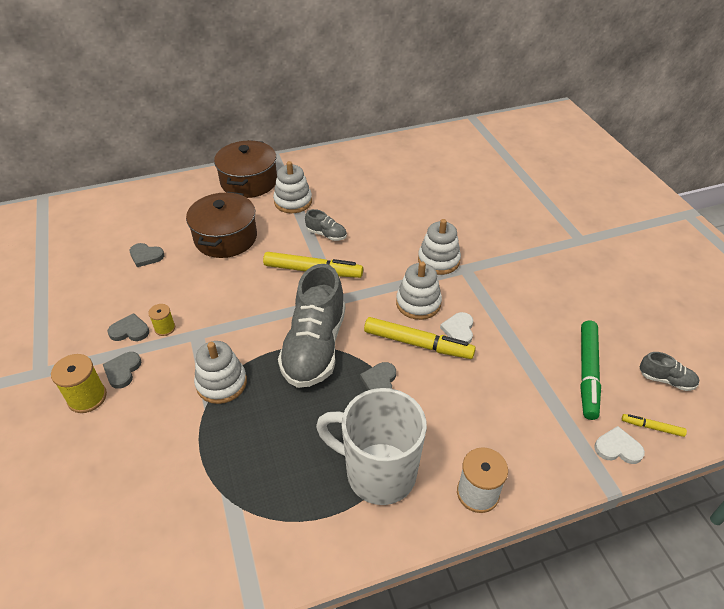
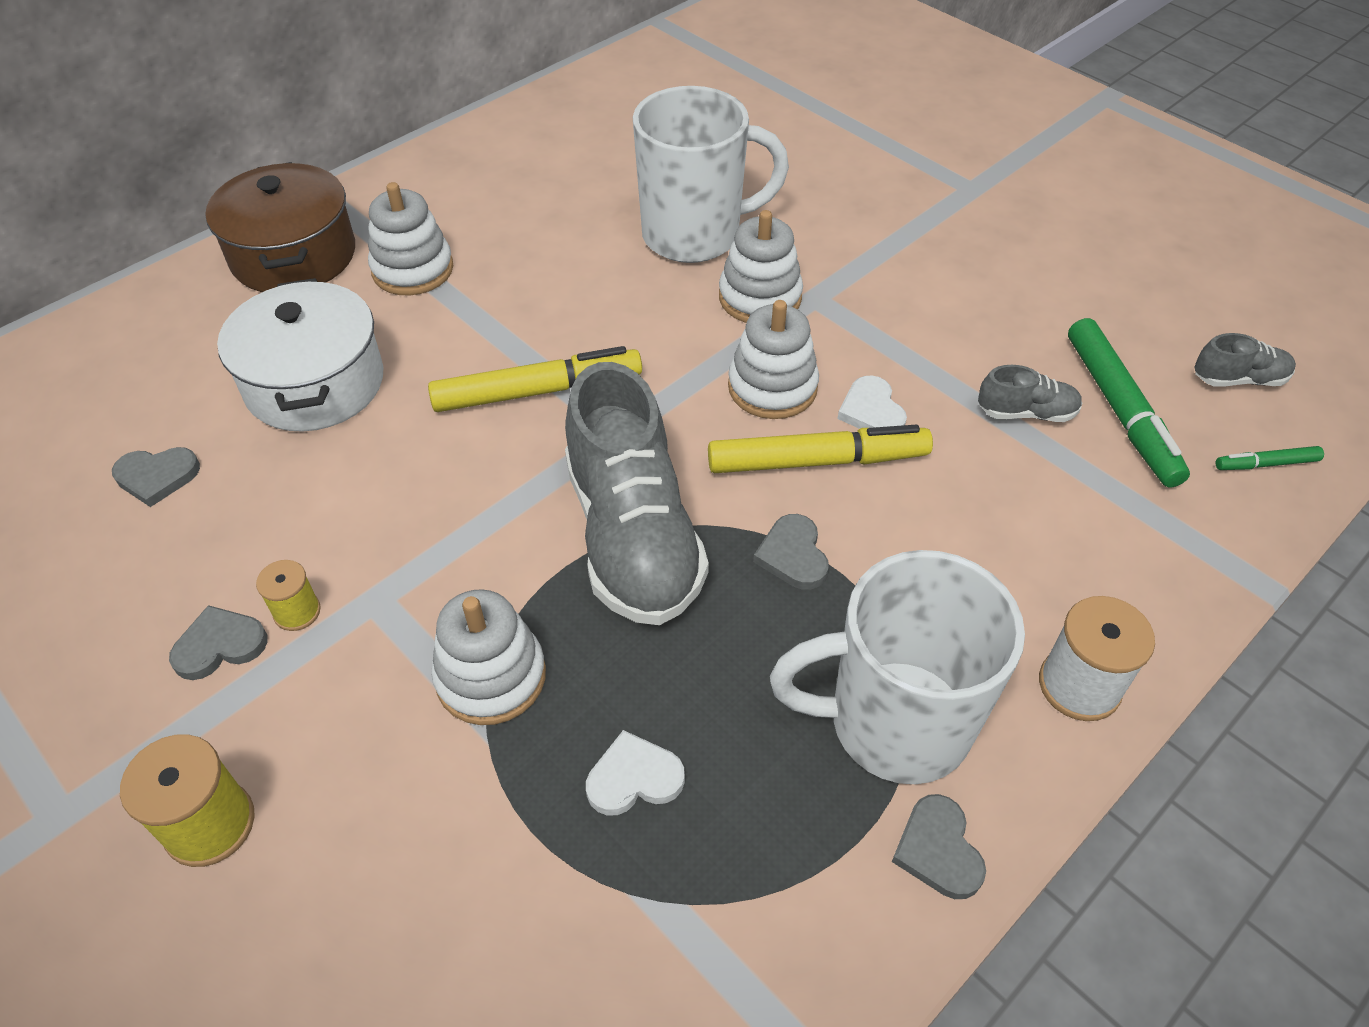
camera: 25 degrees left, 5 degrees up
(122, 371) = (257, 735): grey heart -> grey heart (938, 850)
(225, 238) = (315, 383): brown pot -> white pot
(326, 234) = (520, 313): grey shoe -> grey shoe (1026, 413)
(426, 222) = (695, 235): none -> white mug
(618, 448) = (1239, 518): white heart -> white heart (634, 778)
(652, 427) = (1266, 464): yellow marker -> green marker

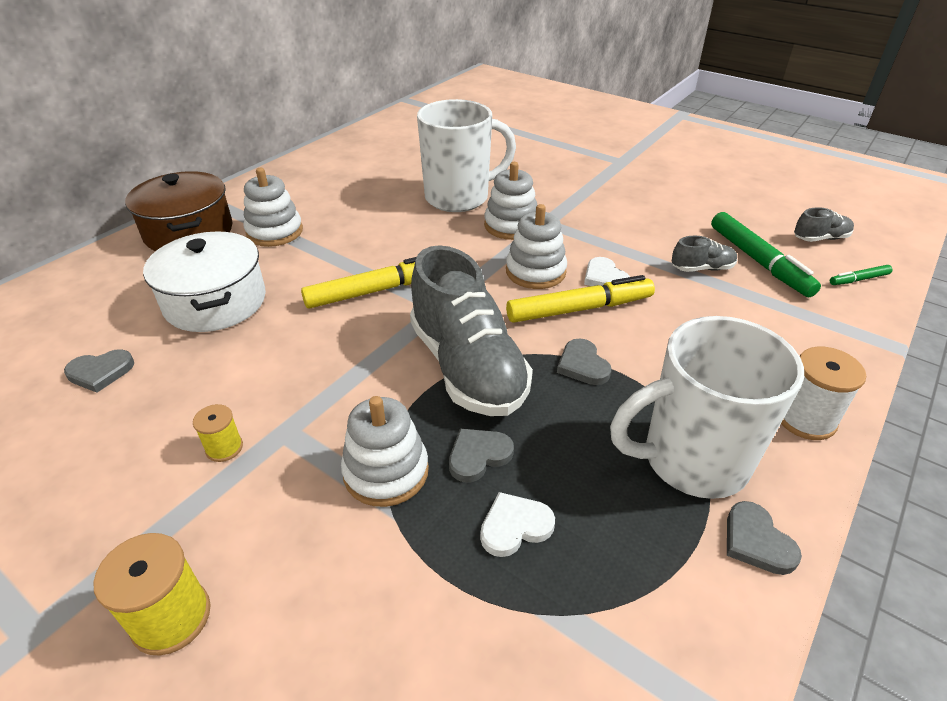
camera: 10 degrees left, 10 degrees down
(220, 645) = (164, 480): grey heart -> grey heart (478, 456)

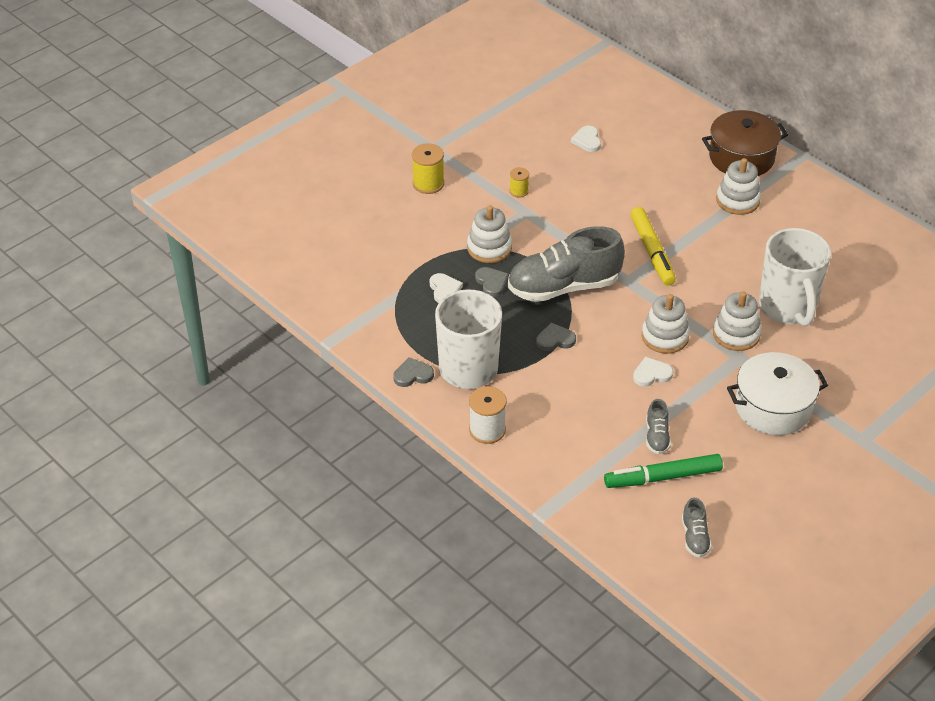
camera: 100 degrees right, 5 degrees up
(100, 372) = (587, 141): grey heart -> white heart
(215, 302) = (649, 178): white pot -> white pot (773, 407)
(579, 309) = (614, 351): yellow marker -> none
(858, 279) = (628, 533): green marker -> none

